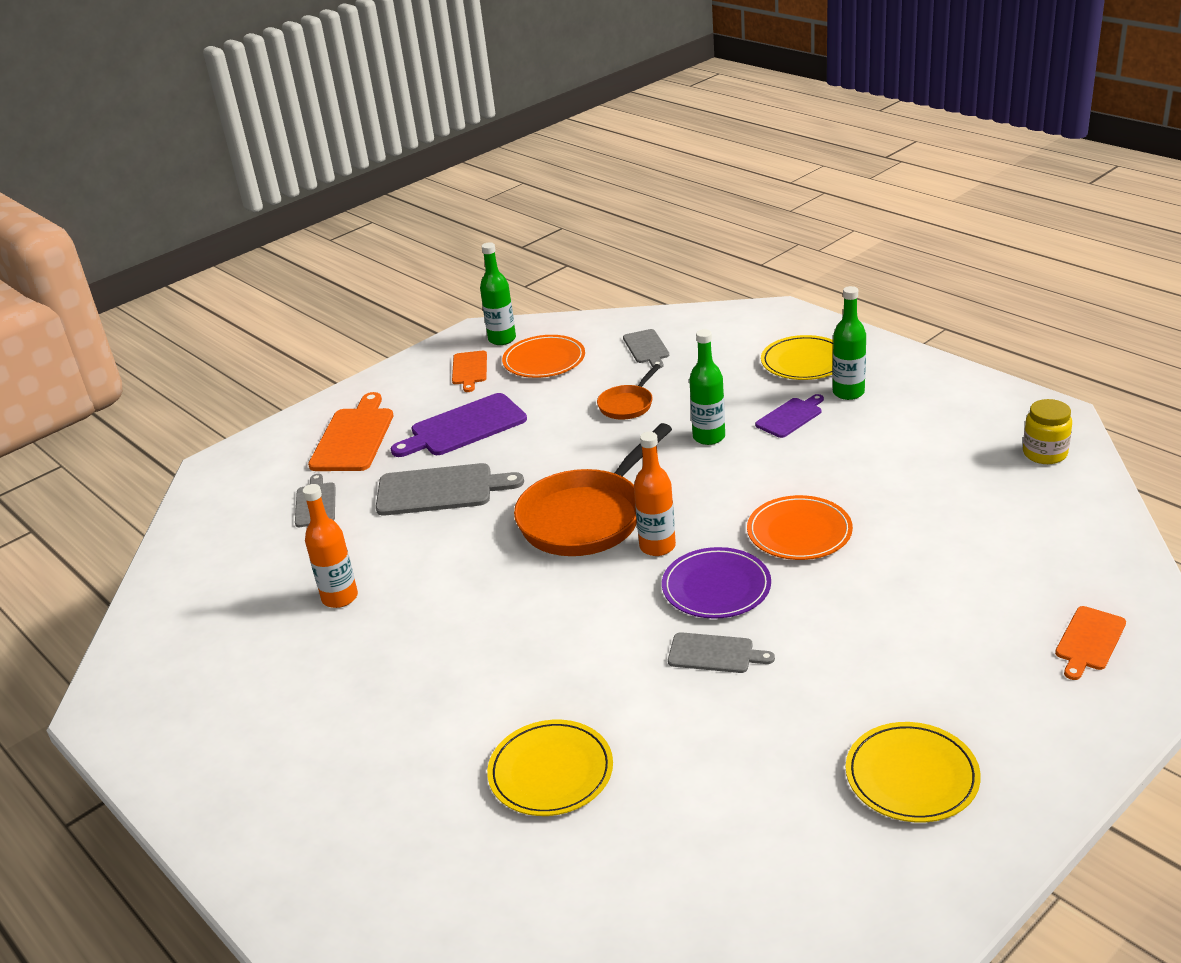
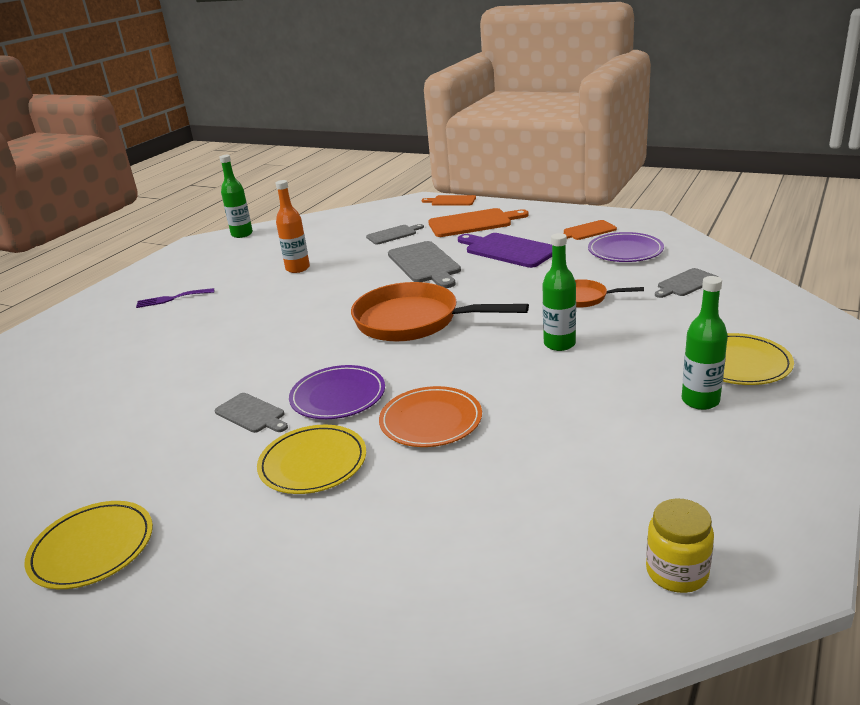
camera: 70 degrees right, 5 degrees down
(319, 733) = (171, 299): none -> purple fork
(502, 339) = (642, 229): green bottle -> green bottle (242, 234)
(544, 360) = (625, 251): orange plate -> purple plate
(551, 772) = (126, 379): yellow plate -> yellow plate (313, 463)
(657, 546) = (385, 358): orange bottle -> none
(714, 654) = (252, 414): grey cutting board -> grey cutting board turned 45 degrees counterclockwise
(790, 417) = (625, 377): purple cutting board -> none
(1089, 641) = (291, 657): orange cutting board -> orange cutting board (451, 201)

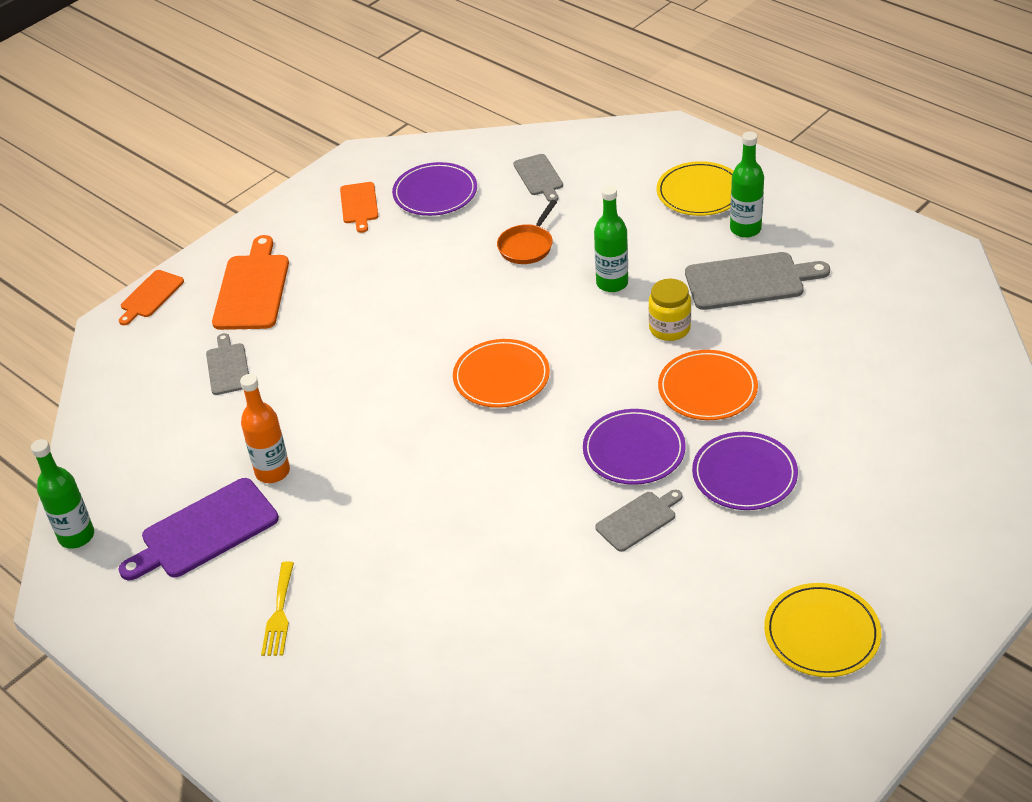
camera: 75 degrees left, 15 degrees up
(171, 299) = (279, 613): purple fork -> yellow fork
(313, 463) = (744, 474): yellow plate -> purple plate
(414, 321) = (501, 377): orange pan -> orange plate
(425, 264) = (352, 349): grey cutting board -> grey cutting board (749, 281)
(508, 250) = (364, 275): purple cutting board -> purple cutting board (204, 531)
(677, 572) = (935, 297): yellow jar -> yellow jar (669, 328)

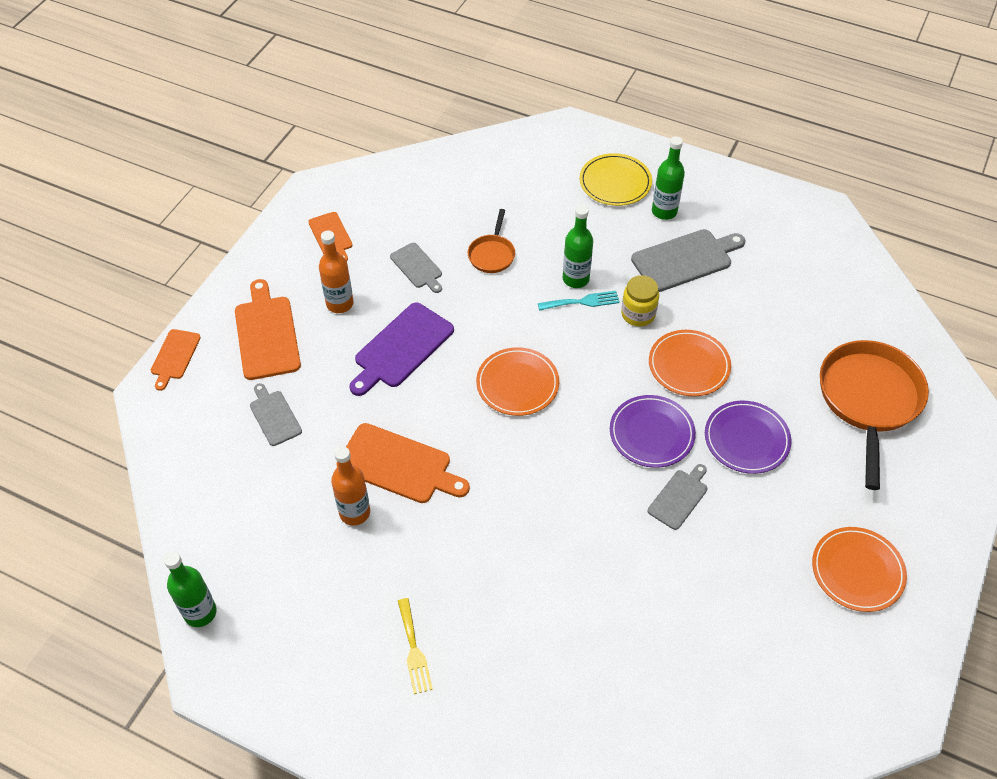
camera: 20 degrees left, 10 degrees up
(204, 531) = (316, 583): purple cutting board -> purple cutting board (401, 348)
(338, 435) = (398, 465): none -> orange cutting board
(341, 271) = (340, 304): none -> orange bottle
(435, 193) = (393, 214): purple plate -> none
(539, 177) = (477, 186): grey cutting board -> grey cutting board (417, 267)
(610, 307) = (582, 302): none -> turquoise fork
(821, 633) = (857, 571): yellow plate -> orange plate
(914, 458) = (869, 400): none -> orange pan

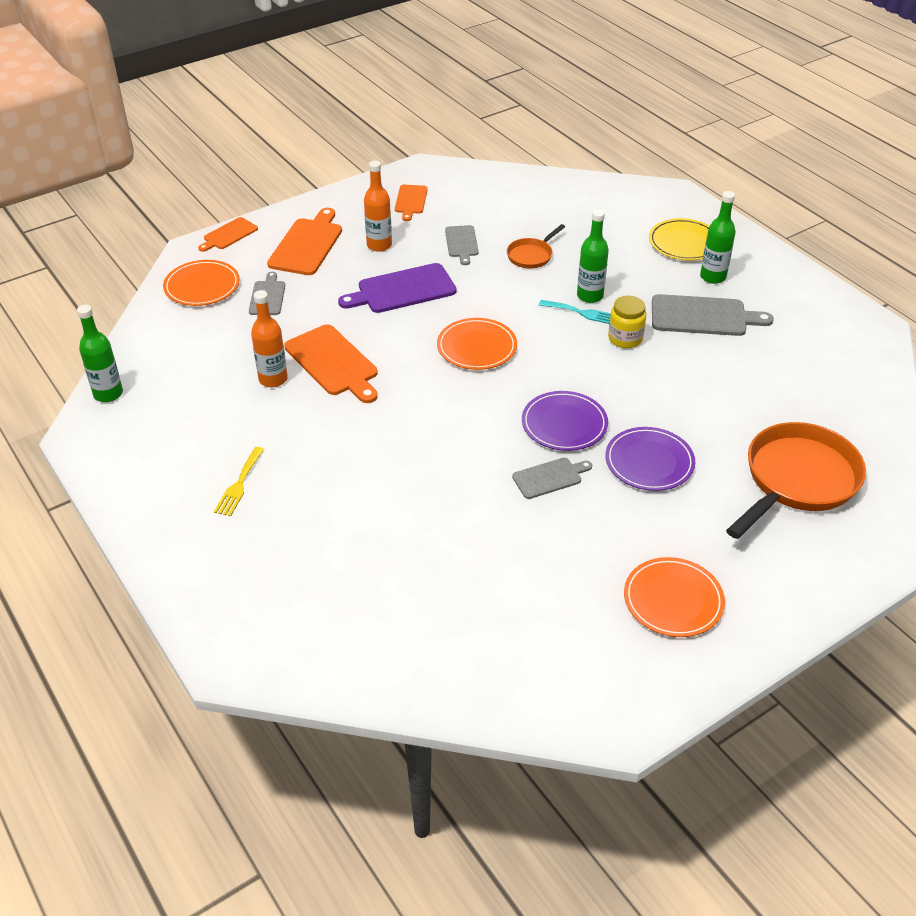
camera: 30 degrees right, 10 degrees down
(689, 365) = (641, 390): orange plate -> orange plate (202, 286)

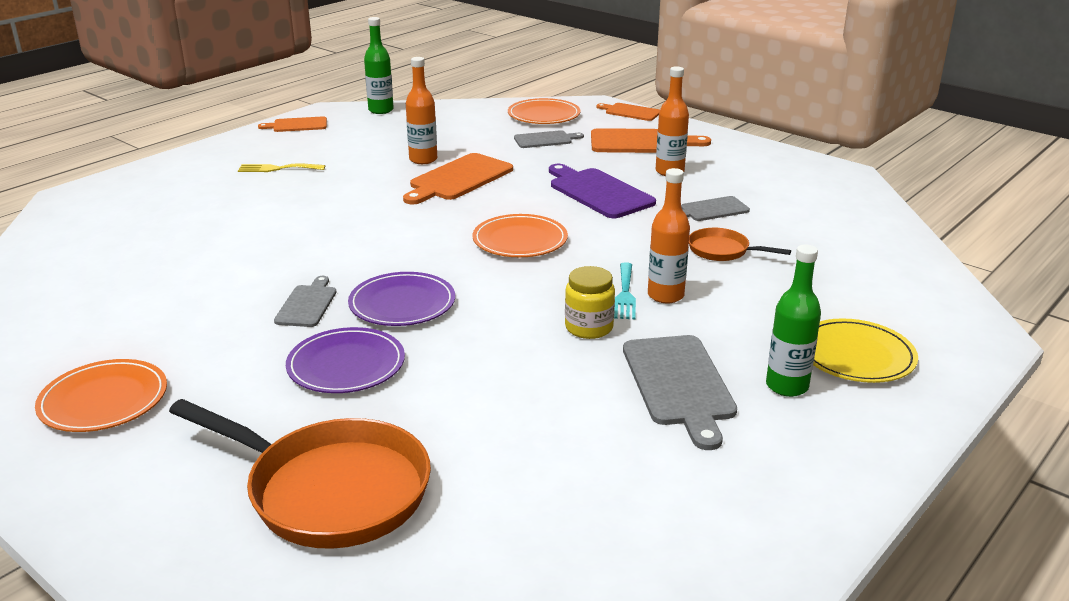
camera: 75 degrees right, 15 degrees down
(410, 201) = (769, 175): orange cutting board -> orange cutting board (297, 125)
(549, 477) = (307, 304): grey cutting board -> grey cutting board turned 135 degrees counterclockwise
(590, 296) = (665, 295): green bottle -> orange bottle

